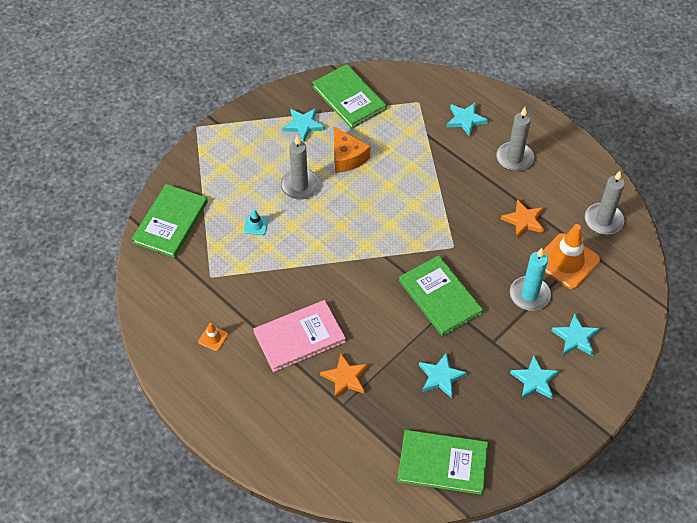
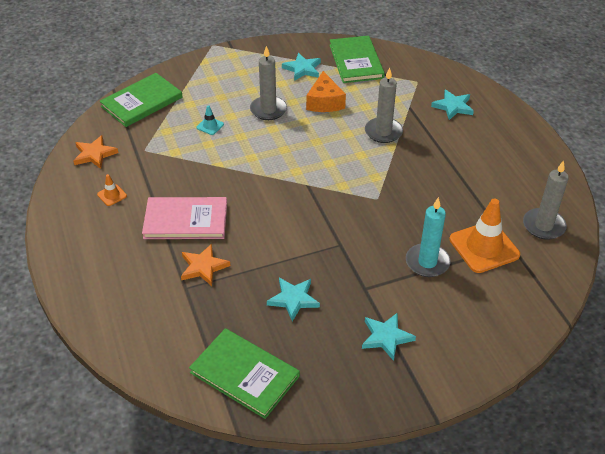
camera: 25 degrees right, 10 degrees down
(440, 297) = (337, 234): green book -> none
(514, 158) = (482, 149): grey candle -> grey candle (383, 132)
(524, 220) = (460, 200): orange star -> orange star (94, 154)
(575, 337) = (453, 315): turquoise star -> none

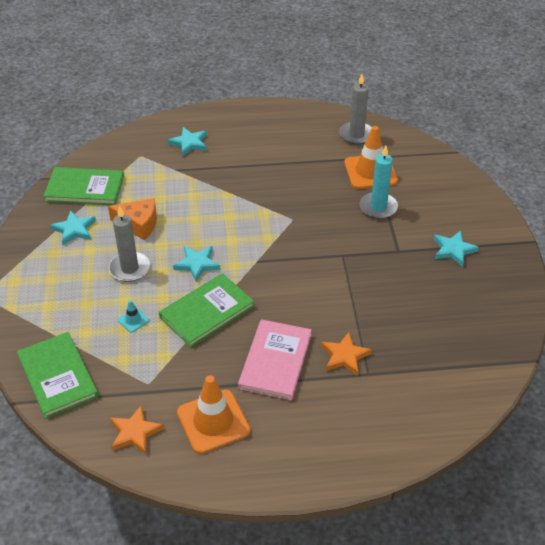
camera: 75 degrees left, 0 degrees up
(112, 195) = (213, 421): orange traffic cone -> orange traffic cone, size x2.24
(244, 374) = (479, 346): green book -> green book (207, 312)
(293, 299) = (400, 298): turquoise star -> turquoise star (197, 264)
(383, 132) = (204, 194): grey candle -> none

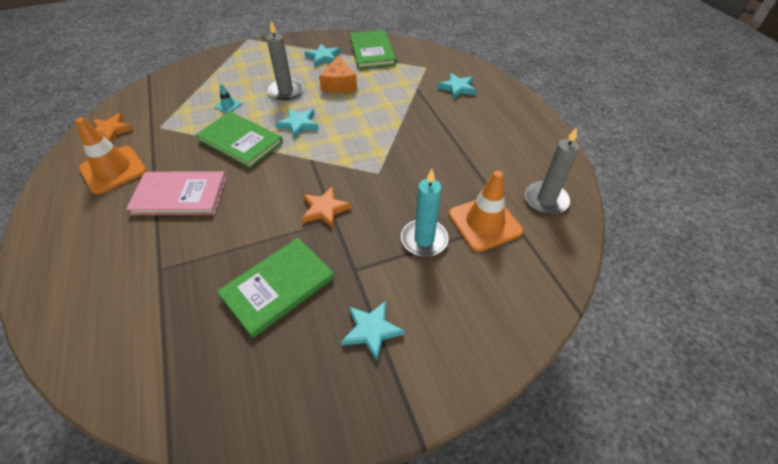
camera: 75 degrees right, 5 degrees up
(57, 376) = (170, 85): green book -> green book (278, 287)
(344, 356) = (185, 245): orange star -> orange star (325, 209)

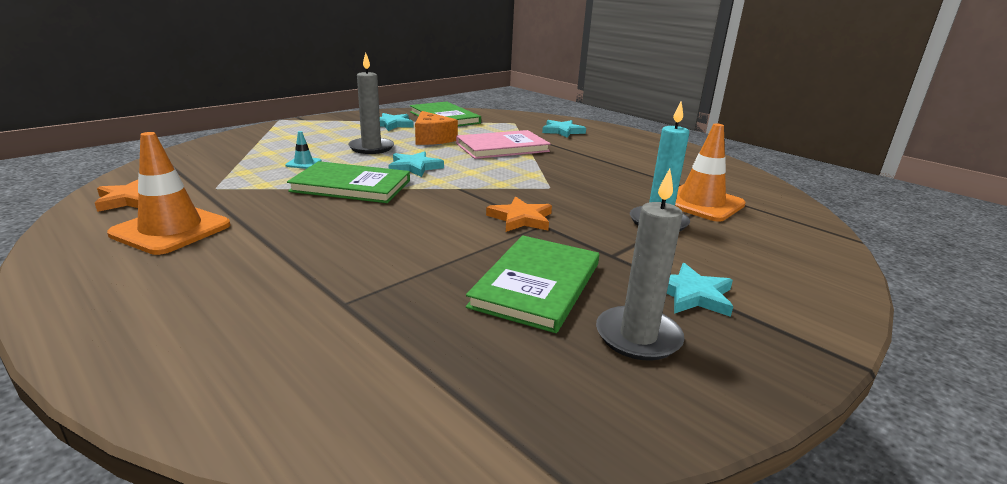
camera: 25 degrees left, 25 degrees down
(180, 195) = (307, 236): pink book -> pink book (502, 147)
(546, 200) = (735, 182): grey candle -> grey candle (638, 337)

